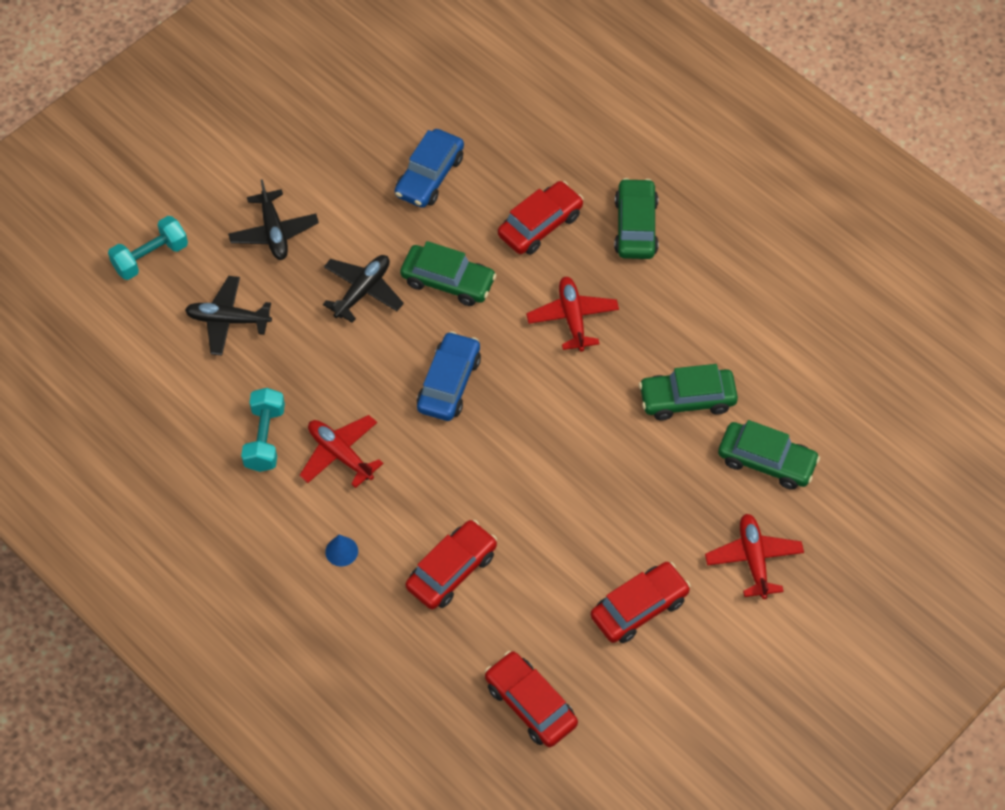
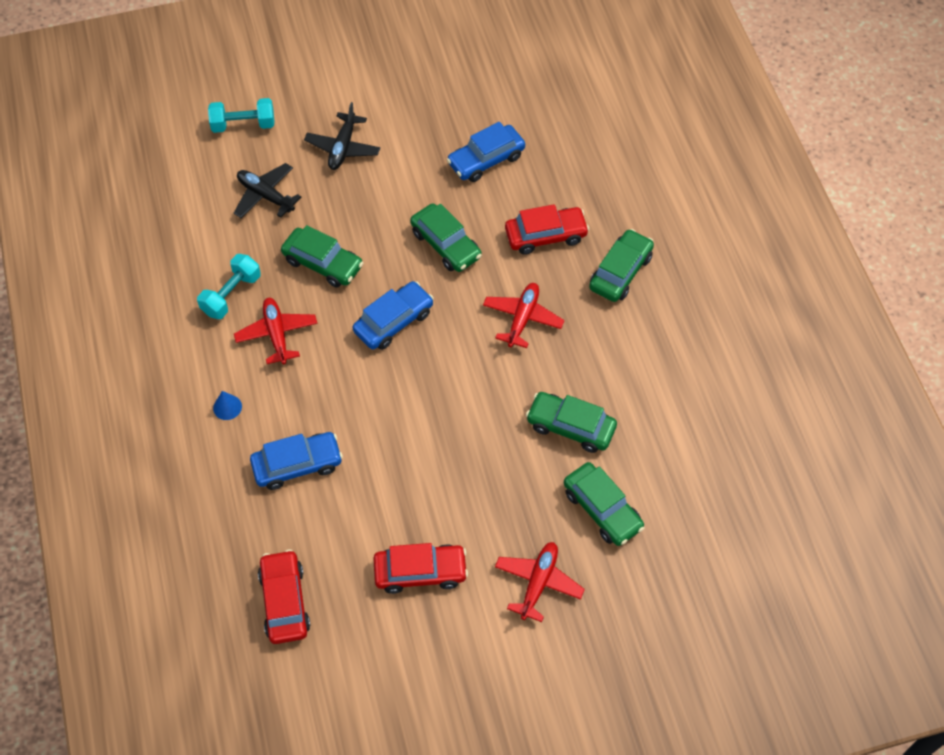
camera: 30 degrees right, 0 degrees up
(337, 360) = (323, 263): none -> green car
(363, 291) = (377, 221): black plane -> none
(451, 570) = (297, 465): red car -> blue car

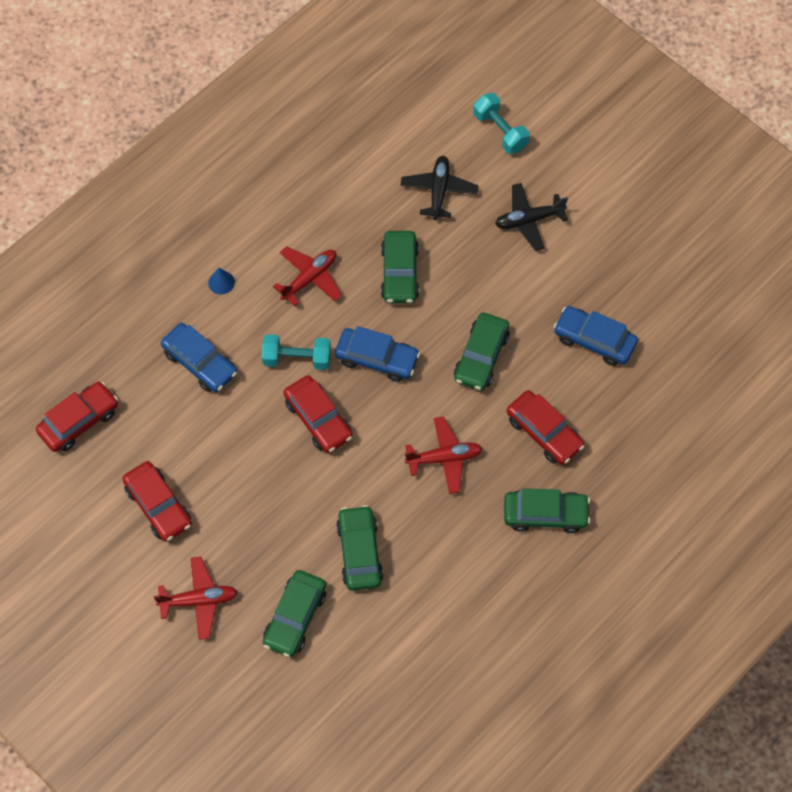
camera: 60 degrees right, 5 degrees up
(231, 295) = (326, 223): turquoise dumbbell -> turquoise dumbbell (297, 359)
(421, 396) = (318, 419): none -> red car

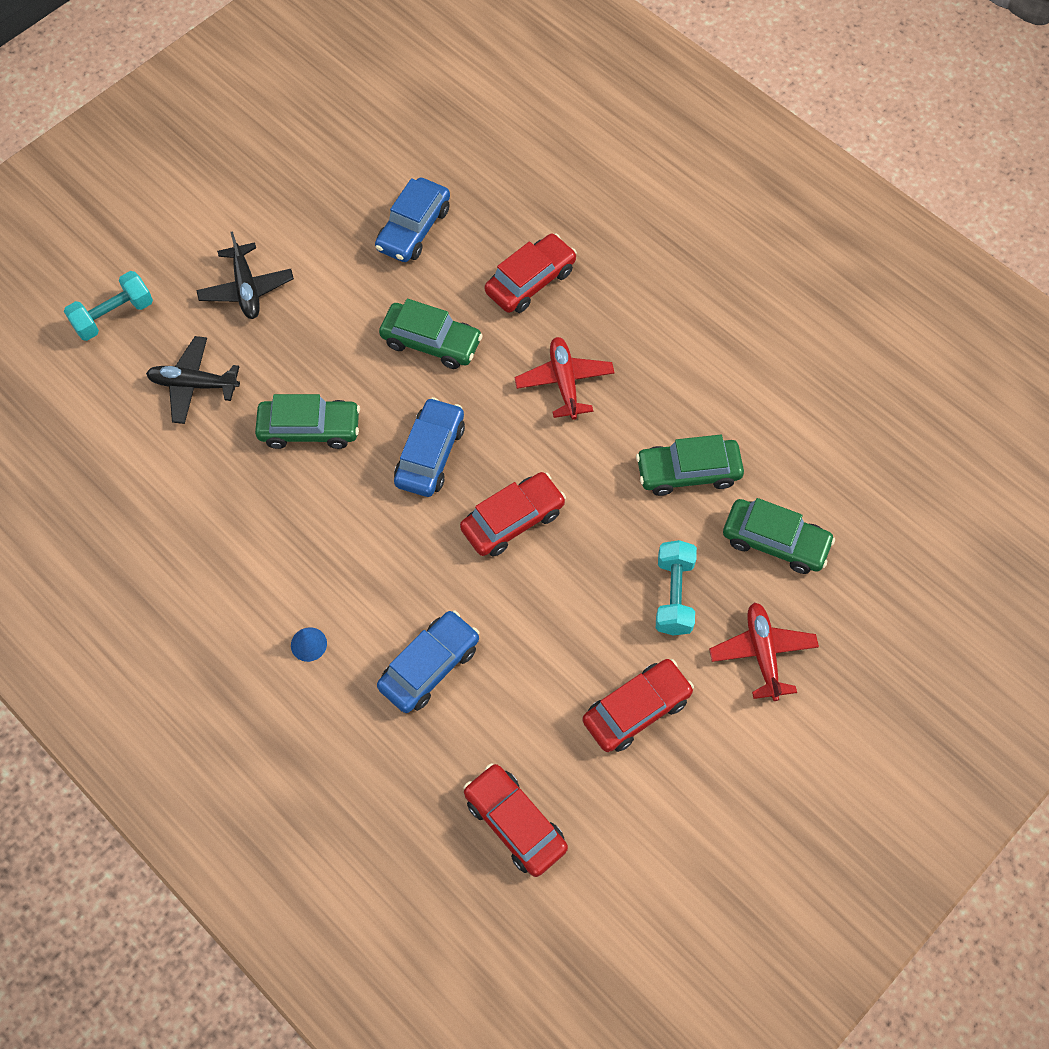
camera: 90 degrees left, 0 degrees up
(297, 359) = (427, 547): turquoise dumbbell -> turquoise dumbbell (674, 595)
(309, 278) = (310, 534): red plane -> none
(545, 514) = (632, 283): green car -> none

